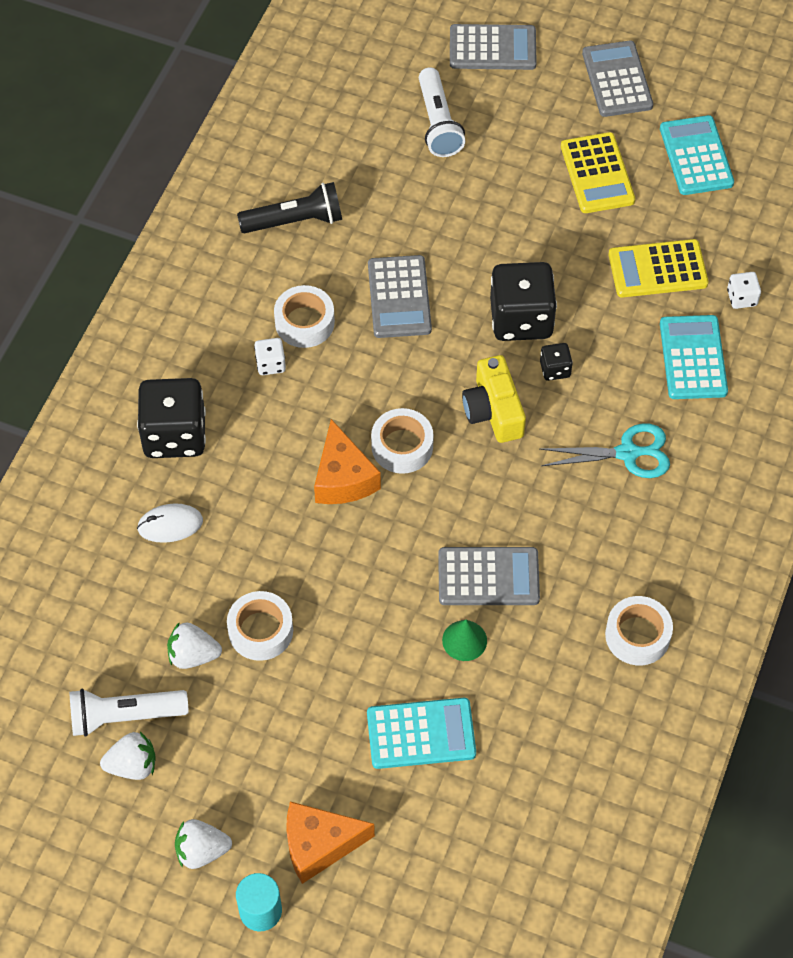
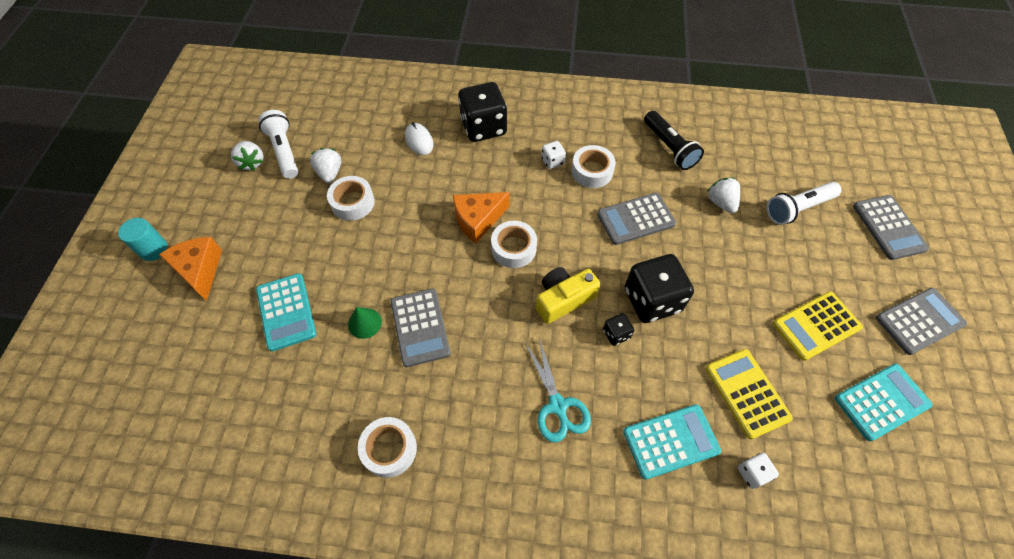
camera: 75 degrees right, 0 degrees up
(201, 851) = (195, 209): white strawberry -> white strawberry (721, 202)

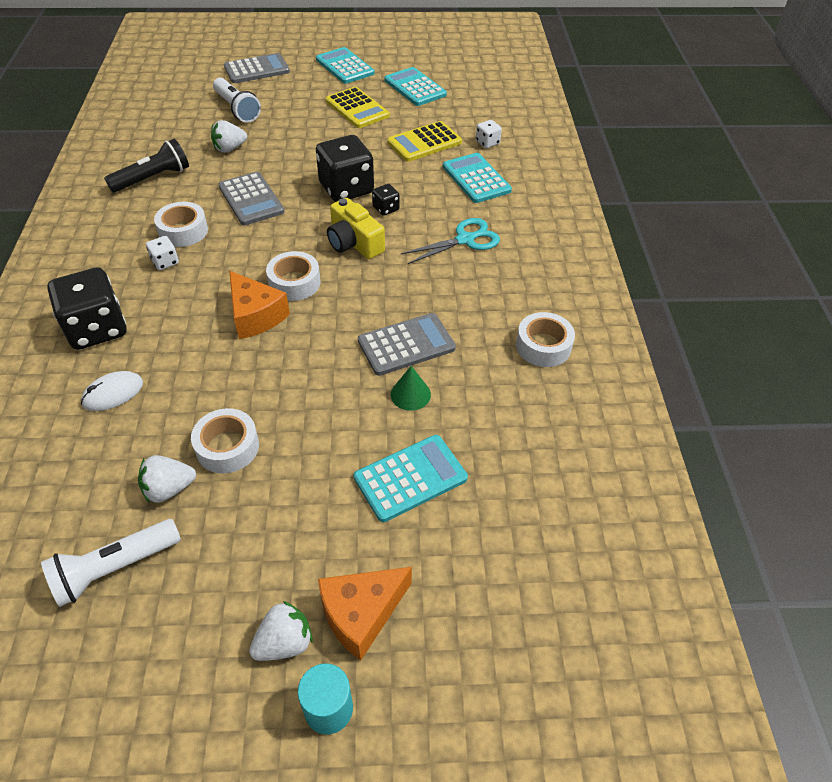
camera: 100 degrees left, 10 degrees down
(252, 163) = (137, 613): white strawberry -> white strawberry (284, 642)
(919, 321) = (345, 66): grey calculator -> turquoise calculator

